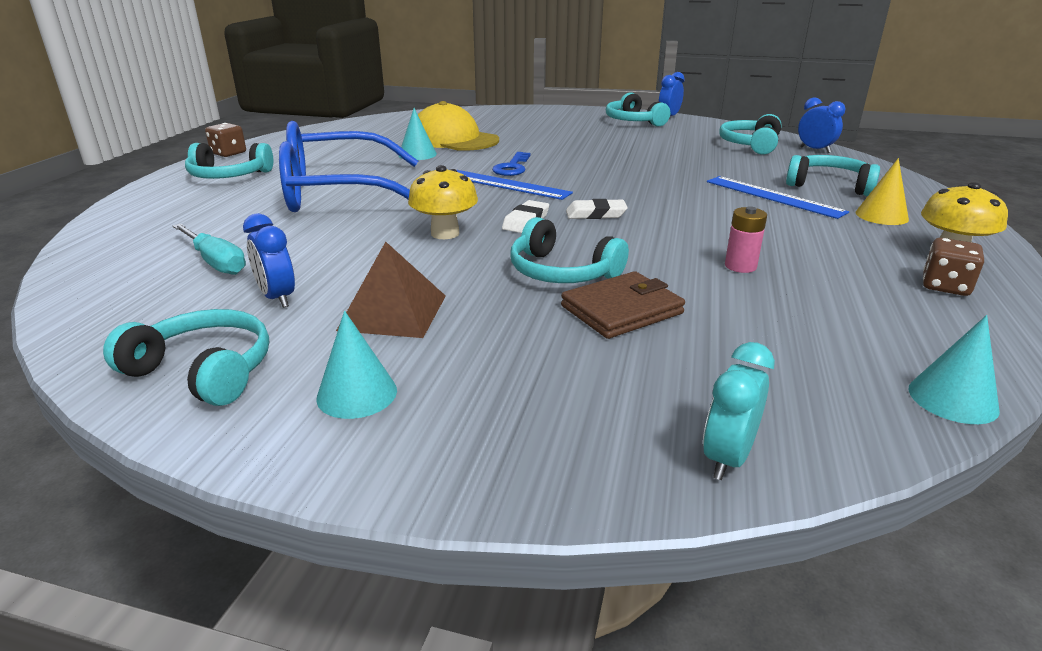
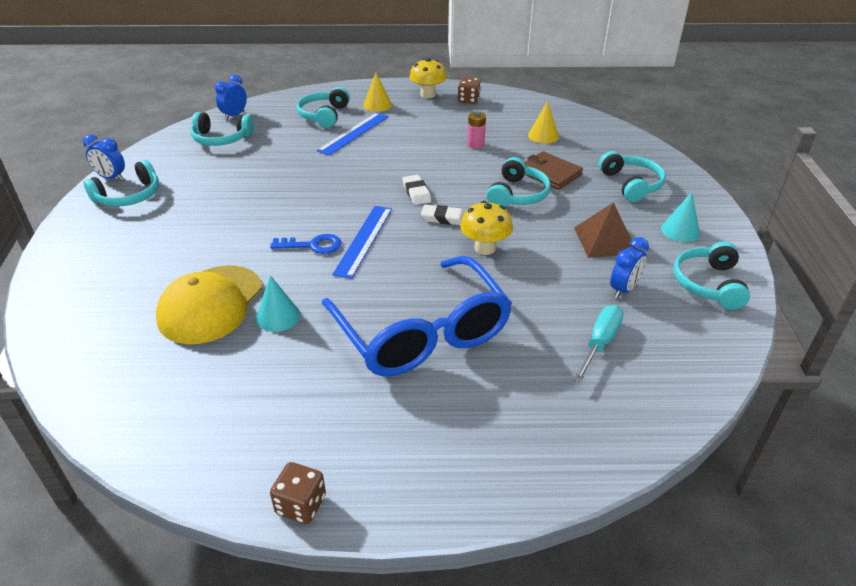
camera: 105 degrees left, 10 degrees up
(228, 176) = (398, 449): turquoise headphones -> turquoise headphones (631, 184)
(727, 458) = (641, 147): turquoise clock -> none
(783, 334) = (543, 136): none -> yellow cone
(952, 399) = (568, 109): turquoise cone -> none

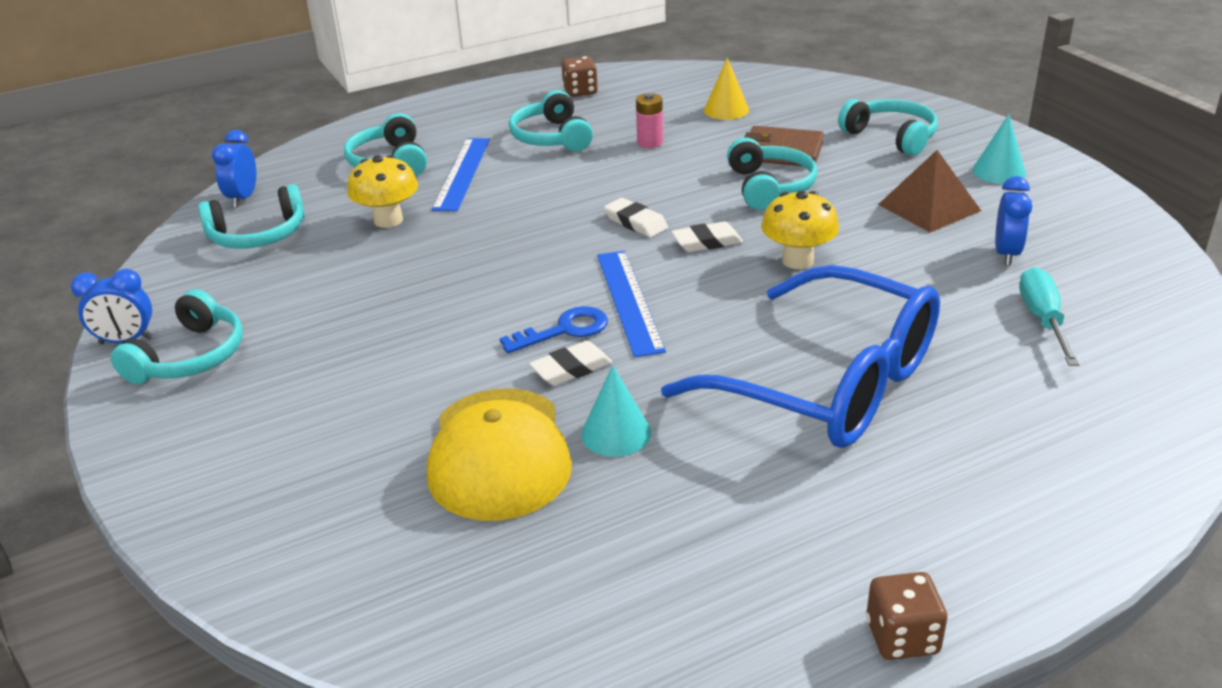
camera: 25 degrees left, 5 degrees down
(293, 269) = (571, 369): none -> white eraser
(377, 105) = (456, 129): yellow cone -> none
(428, 95) = (515, 98): yellow mushroom -> yellow mushroom (388, 220)
(708, 284) = (1087, 218): turquoise headphones -> turquoise headphones (551, 137)

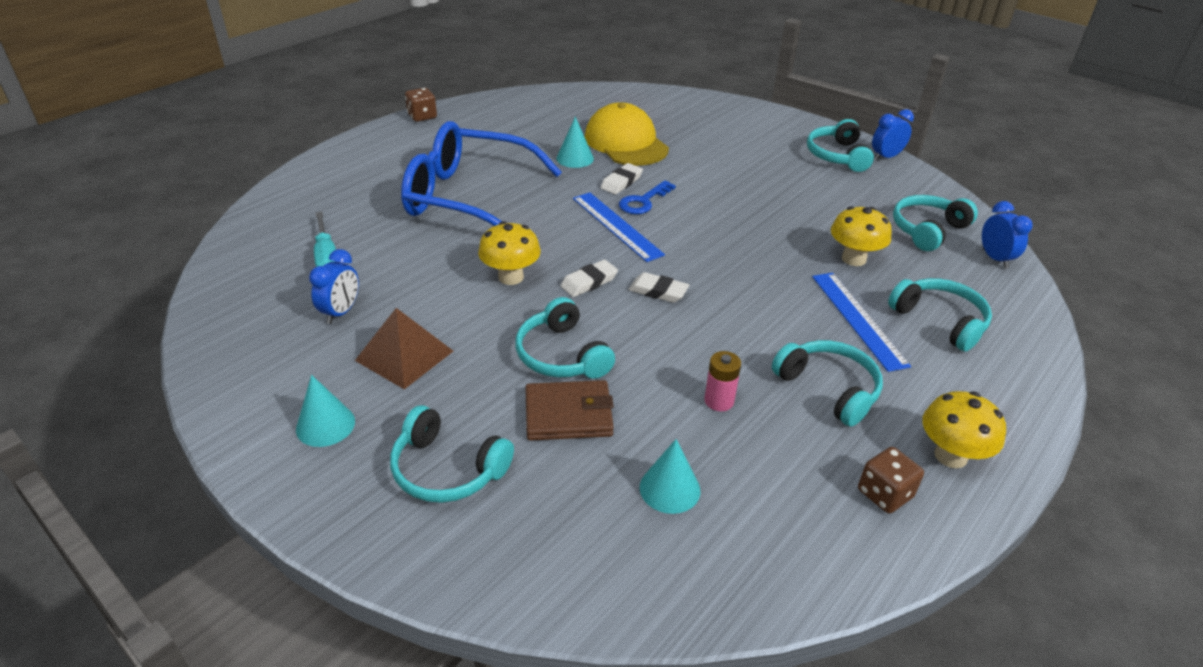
camera: 155 degrees right, 5 degrees up
(511, 99) = (950, 456): none -> yellow mushroom
(726, 110) = (669, 488): yellow cone -> turquoise cone
(1006, 254) = (341, 312): blue clock -> blue clock turned 150 degrees counterclockwise

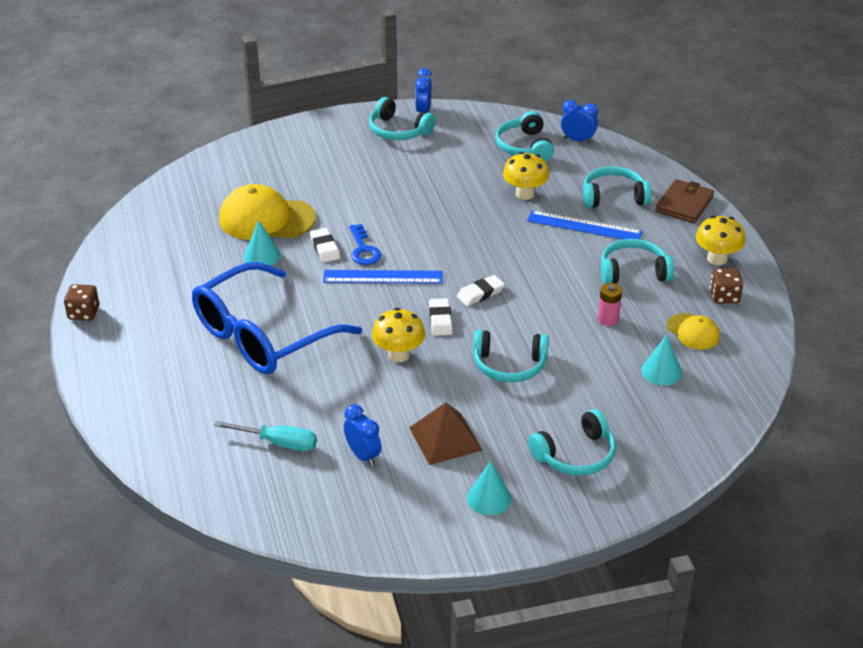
camera: 55 degrees left, 0 degrees up
(568, 414) = (568, 385): brown wallet -> brown wallet (684, 204)
(778, 490) = (693, 332): none -> yellow cap

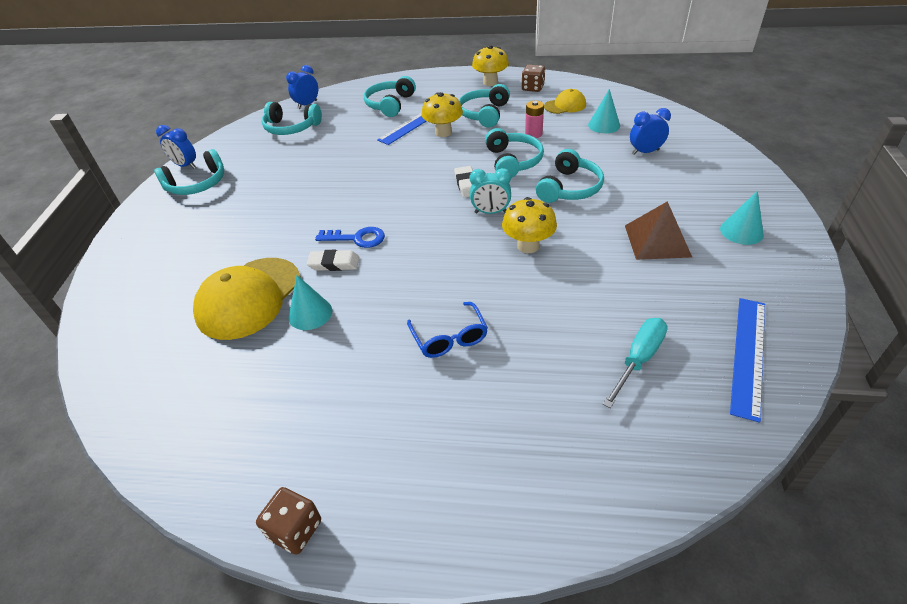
camera: 65 degrees left, 5 degrees up
(264, 335) = (449, 337): blue glasses -> blue glasses, size x0.43
(363, 455) = (671, 297): blue clock -> blue clock (645, 152)
(383, 277) = (407, 234): blue ruler -> blue ruler (748, 355)
(440, 320) = (490, 212): white eraser -> turquoise clock
(525, 194) = (352, 139): yellow mushroom -> yellow mushroom (443, 132)
(576, 455) = (692, 178): turquoise headphones -> turquoise headphones (513, 161)
(684, 204) = (422, 82): brown wallet -> none

